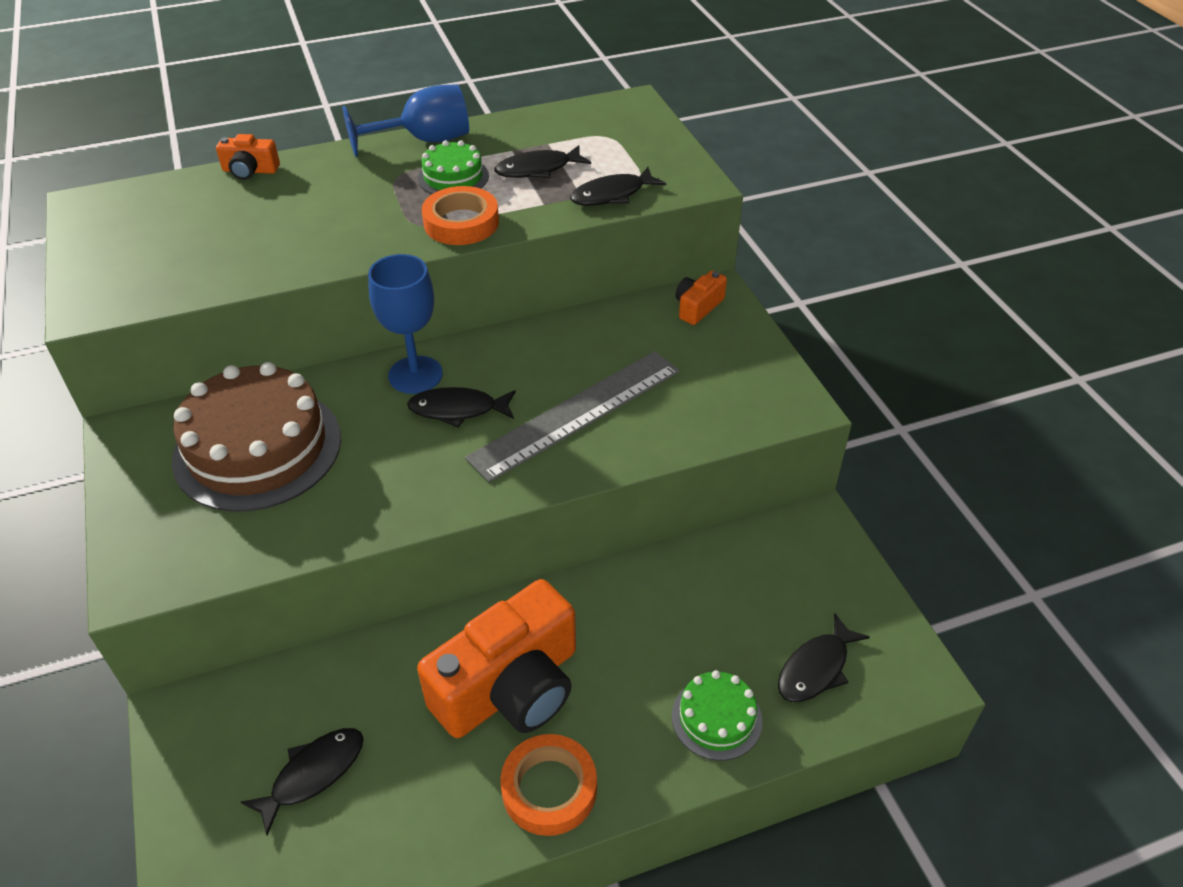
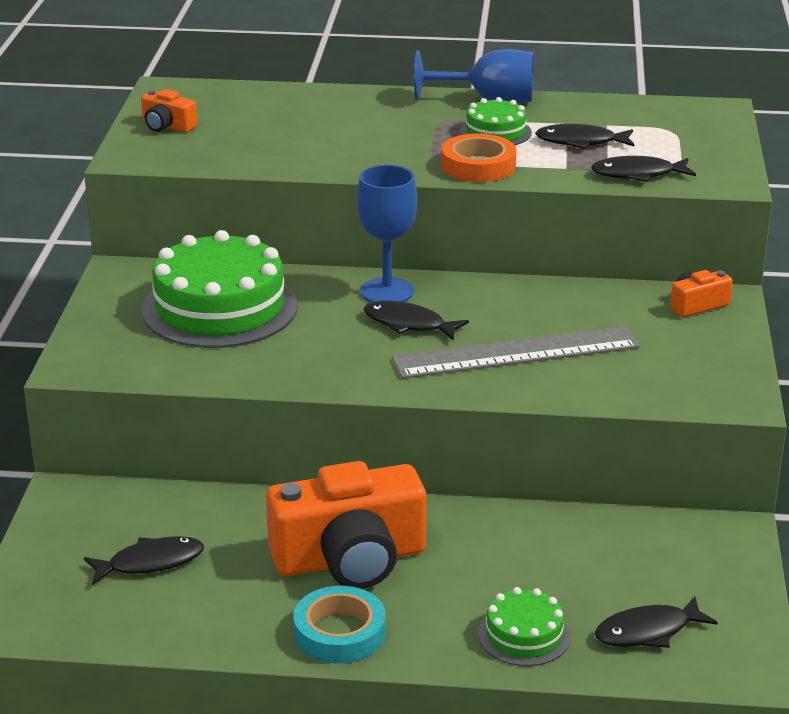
camera: 25 degrees right, 15 degrees down
(250, 171) = (317, 93): orange camera -> orange camera (167, 126)
(257, 448) = (220, 308): brown cake -> green cake
(549, 789) = (339, 632): orange tape -> turquoise tape

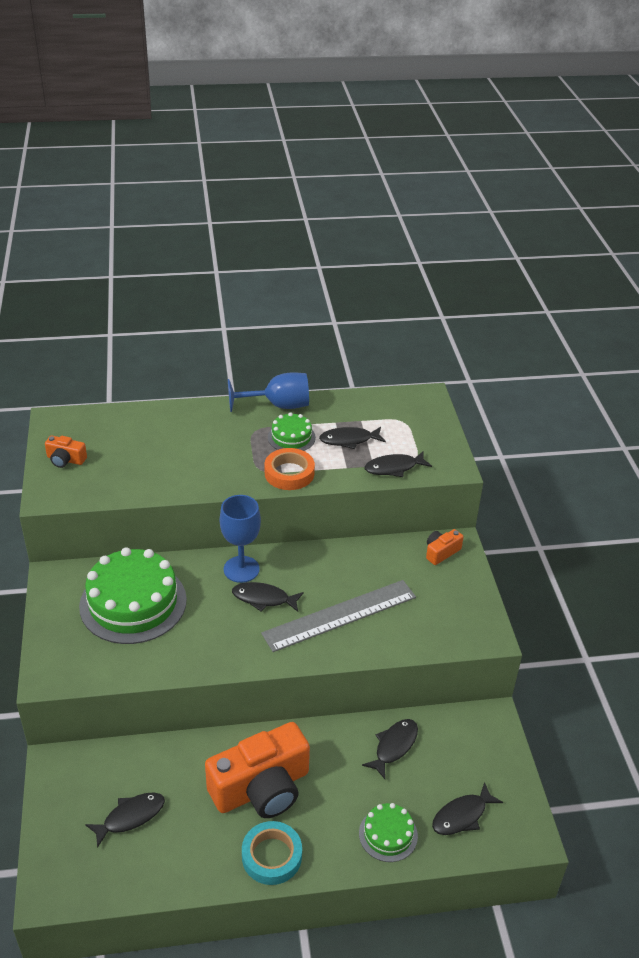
camera: 15 degrees left, 10 degrees up
(566, 542) = (394, 746): none -> black fish

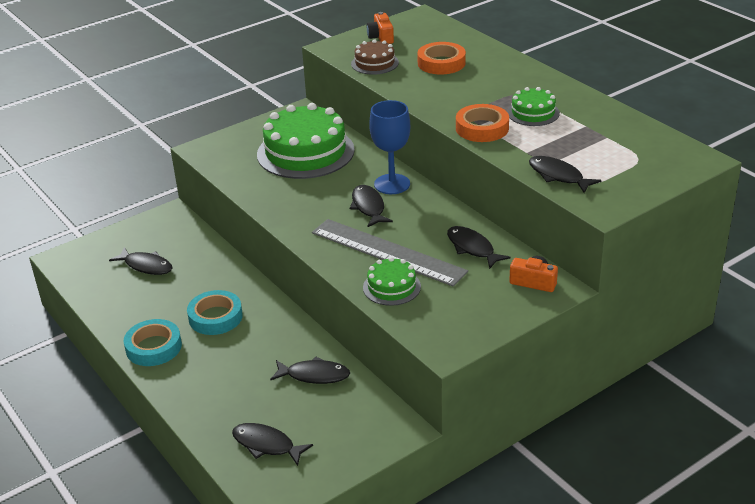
camera: 65 degrees right, 5 degrees down
(111, 484) = (374, 63): none -> brown cake
(157, 447) = (441, 63): none -> orange tape
(261, 788) = (215, 317): orange camera -> turquoise tape
(278, 405) = (569, 92): blue goblet -> none
(349, 440) = (568, 140): black fish -> black fish (472, 248)
(388, 834) = (215, 404): green cake -> green cake (391, 287)

